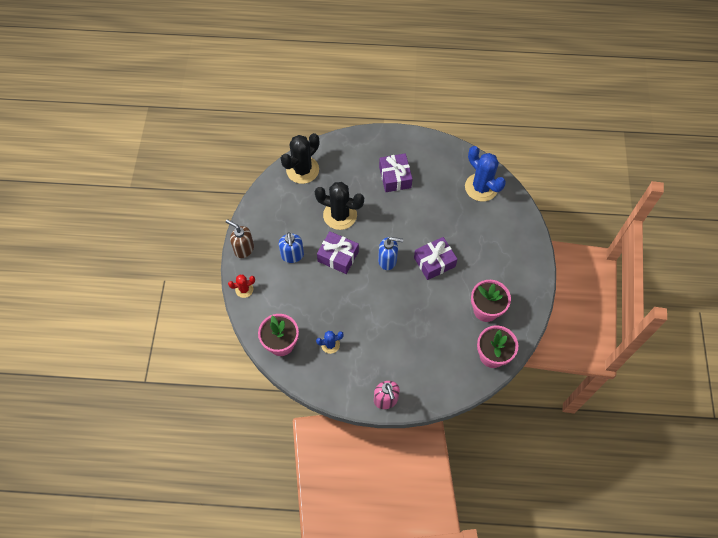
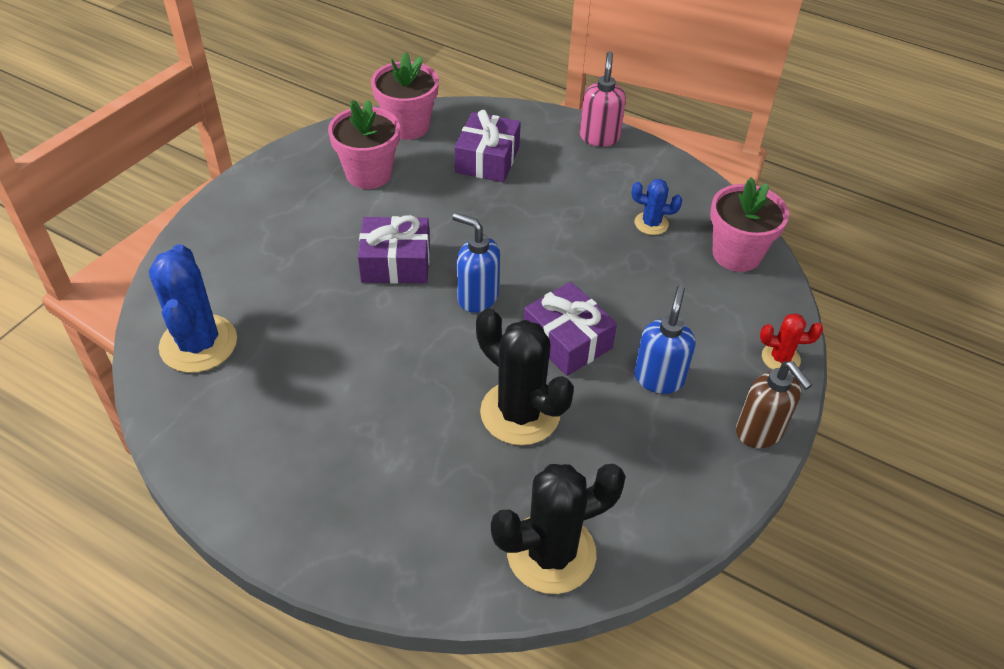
camera: 155 degrees left, 15 degrees down
(395, 177) = (351, 440): purple gift -> purple gift (487, 159)

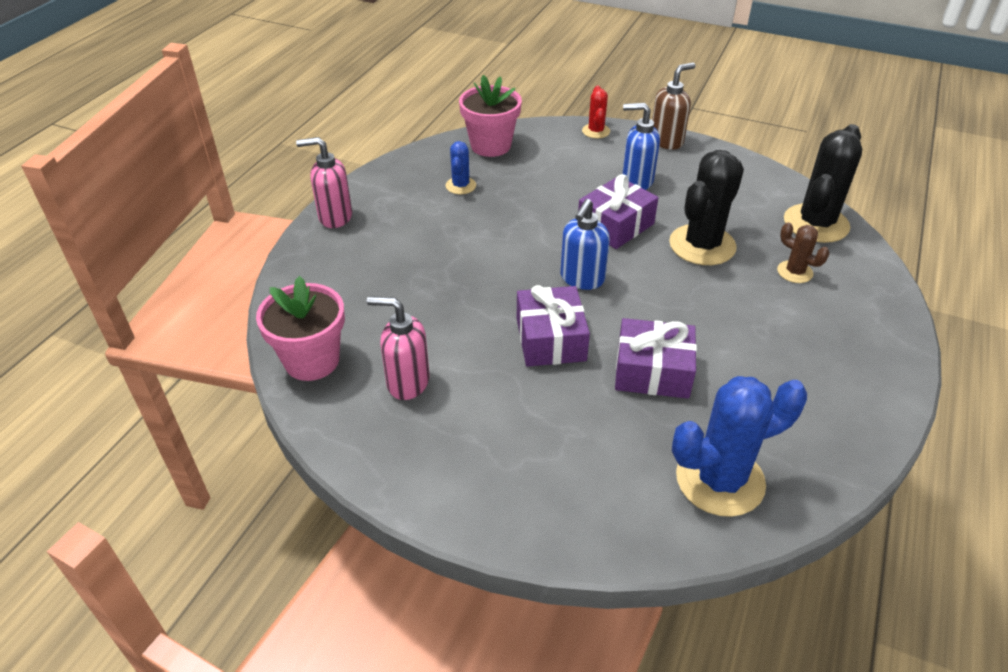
camera: 95 degrees left, 5 degrees down
(368, 174) = (407, 382): pink flower pot -> pink soap dispenser
(455, 493) = (794, 272): none -> brown cactus
(487, 159) = (375, 289): purple gift -> purple gift (652, 371)
(551, 553) = (816, 224): black cactus -> black cactus turned 60 degrees clockwise

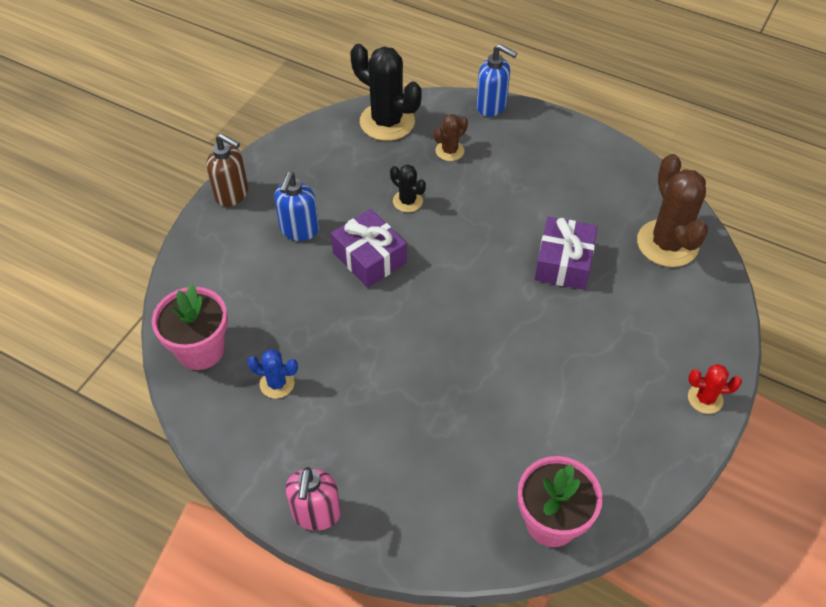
camera: 85 degrees left, 10 degrees up
(407, 382) = (578, 438): pink soap dispenser -> none
(550, 339) = (525, 326): purple gift -> none
(582, 279) = (447, 294): blue soap dispenser -> blue soap dispenser (492, 106)
(596, 131) = (196, 249): red cactus -> red cactus (705, 398)
(667, 141) = (232, 194): brown soap dispenser -> brown soap dispenser turned 150 degrees clockwise
(702, 245) = (407, 201): black cactus -> black cactus, size x0.51
(720, 480) = (667, 243): blue cactus -> brown cactus

